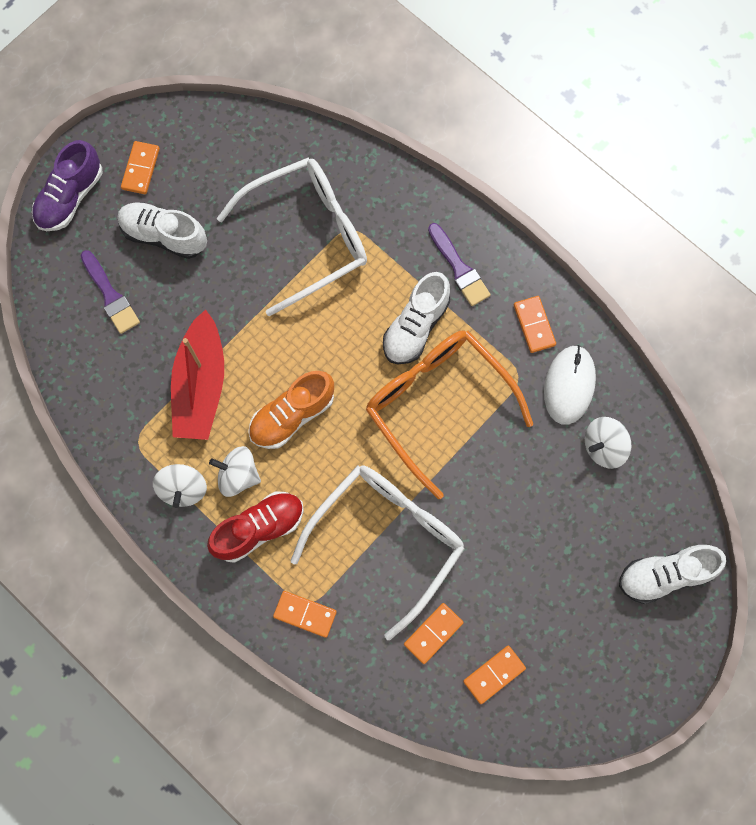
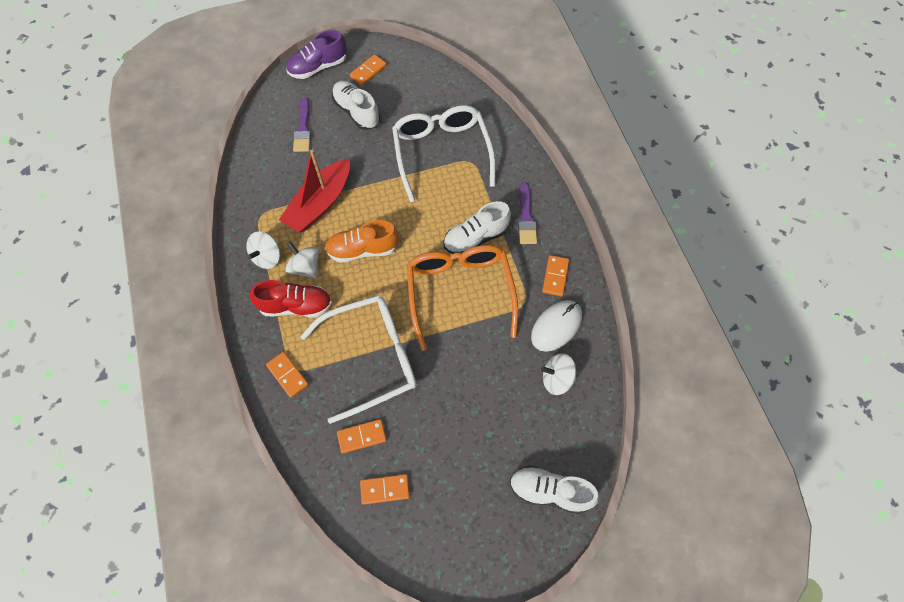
camera: 30 degrees right, 10 degrees down
(307, 236) = (442, 153): white glasses -> white glasses turned 105 degrees counterclockwise

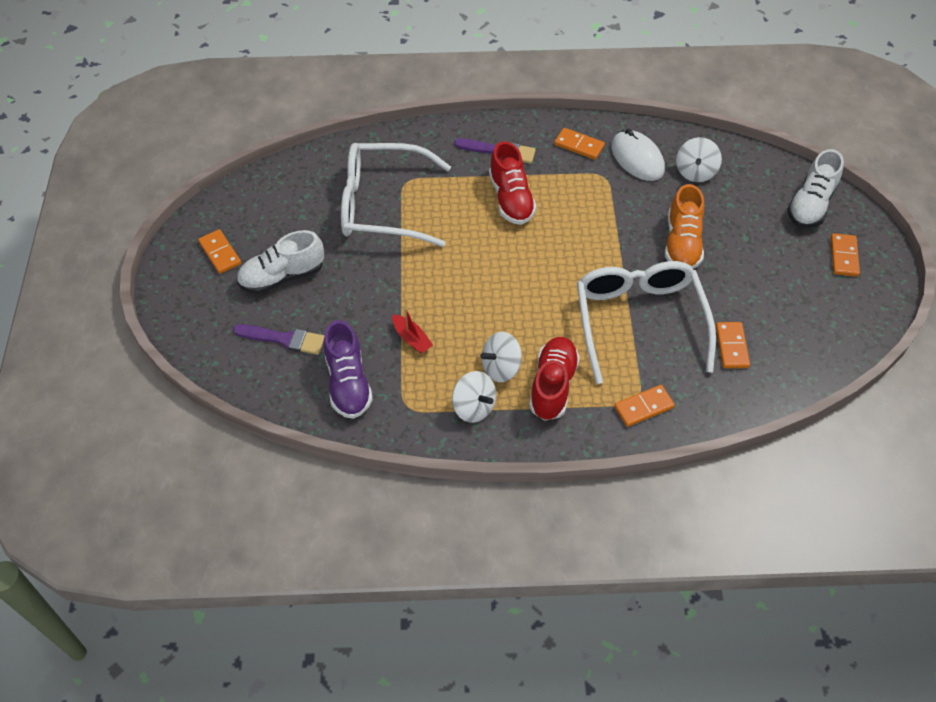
camera: 75 degrees left, 10 degrees down
(318, 67) = (185, 306): purple shoe -> purple shoe (348, 383)
(320, 203) = (412, 338): red boat -> red boat, size x0.44
(363, 250) = (494, 305): orange shoe -> orange shoe (682, 243)
(385, 489) = (793, 336): orange domino -> orange domino (843, 256)
(460, 292) = (576, 227): orange glasses -> none
(476, 238) = (511, 199): white shoe -> red shoe

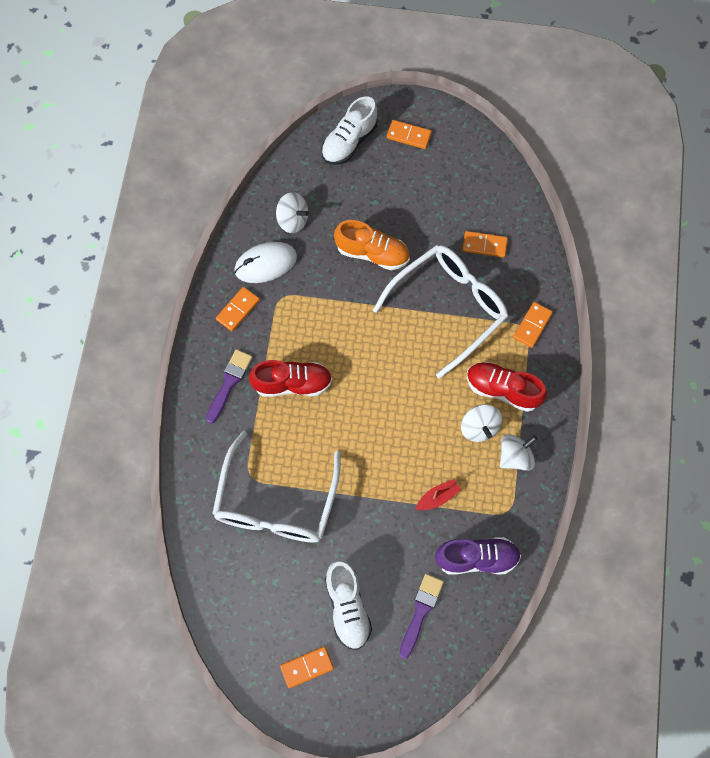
camera: 80 degrees left, 15 degrees up
(639, 321) = (448, 308): white glasses -> white glasses turned 135 degrees clockwise
(643, 407) = (532, 325): orange domino -> orange domino turned 45 degrees clockwise
(810, 205) = (349, 142): white shoe -> white shoe turned 90 degrees clockwise

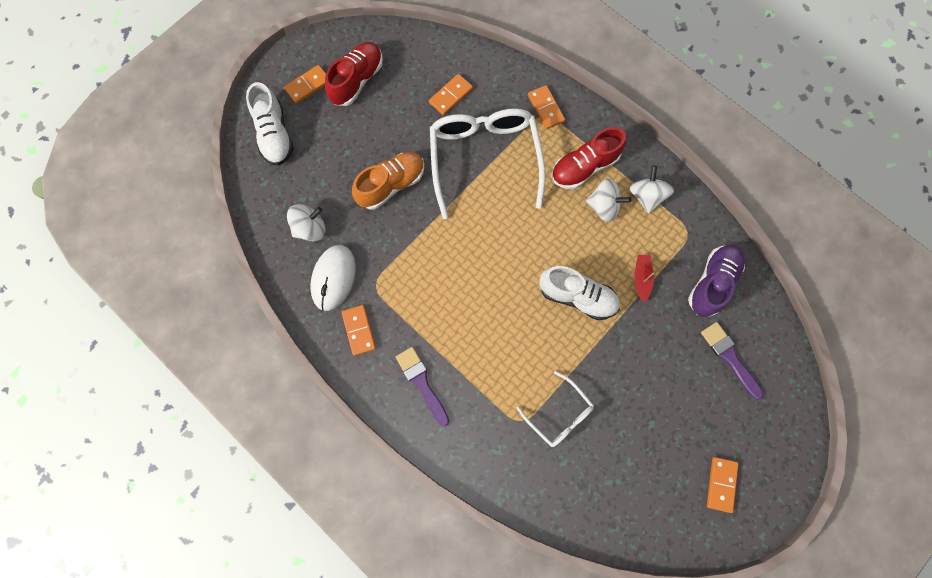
camera: 55 degrees left, 5 degrees up
(276, 502) = (559, 414): white glasses -> white glasses, size x0.51
(292, 383) = (461, 329): red shoe -> red shoe (357, 80)
(347, 607) = (690, 415): white shoe -> white shoe (577, 297)

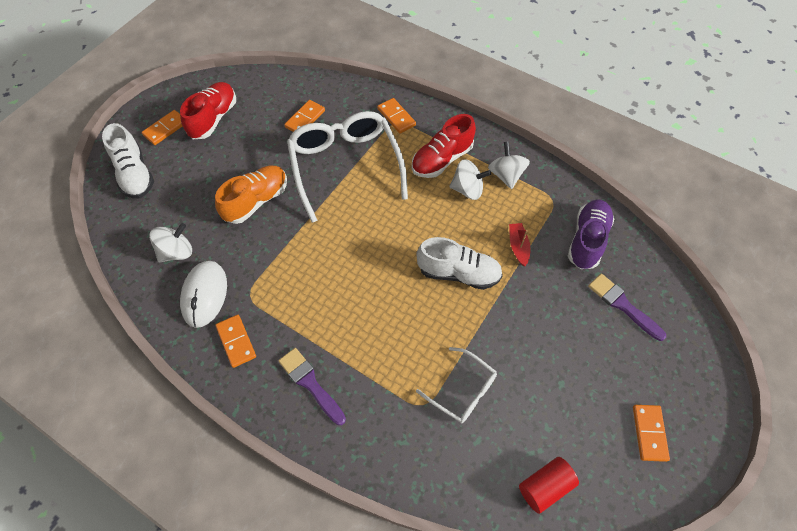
camera: 10 degrees left, 15 degrees down
(615, 514) = (545, 487): none -> red cylinder

